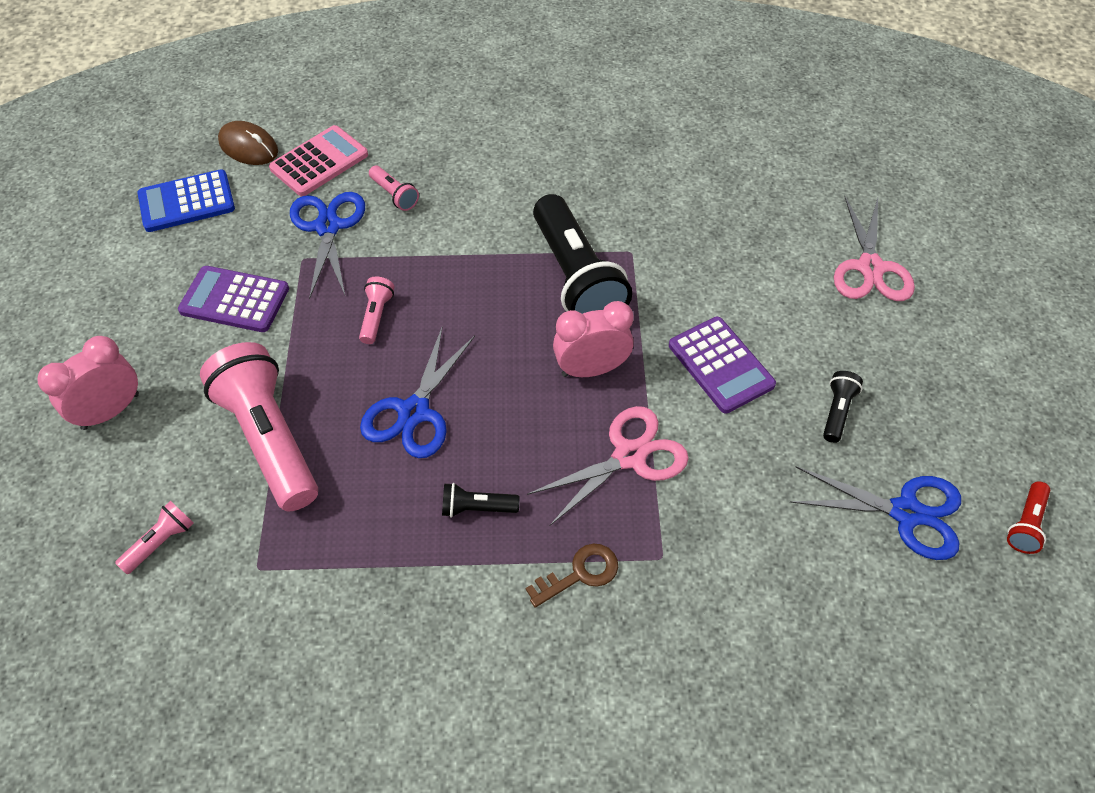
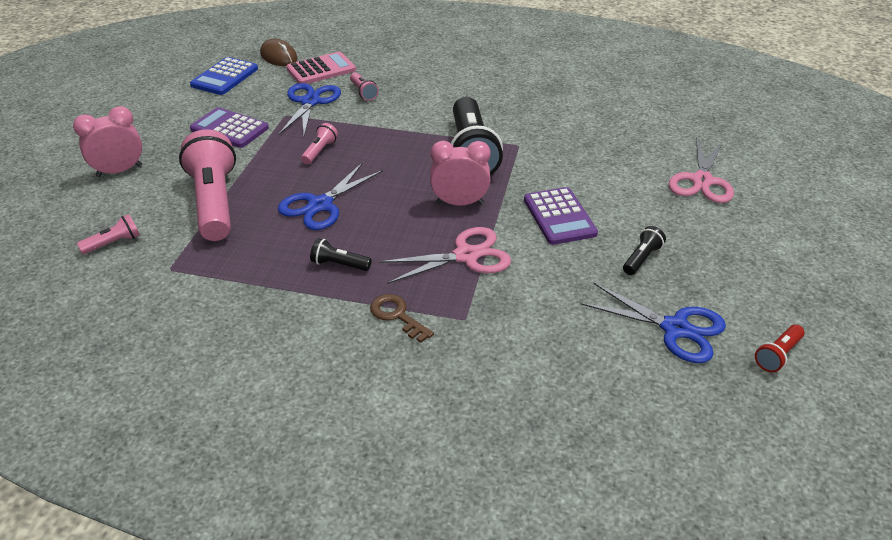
camera: 15 degrees right, 15 degrees down
(187, 202) = (225, 77): blue calculator -> blue calculator turned 60 degrees counterclockwise
(579, 574) = (397, 316): brown key -> brown key turned 120 degrees counterclockwise

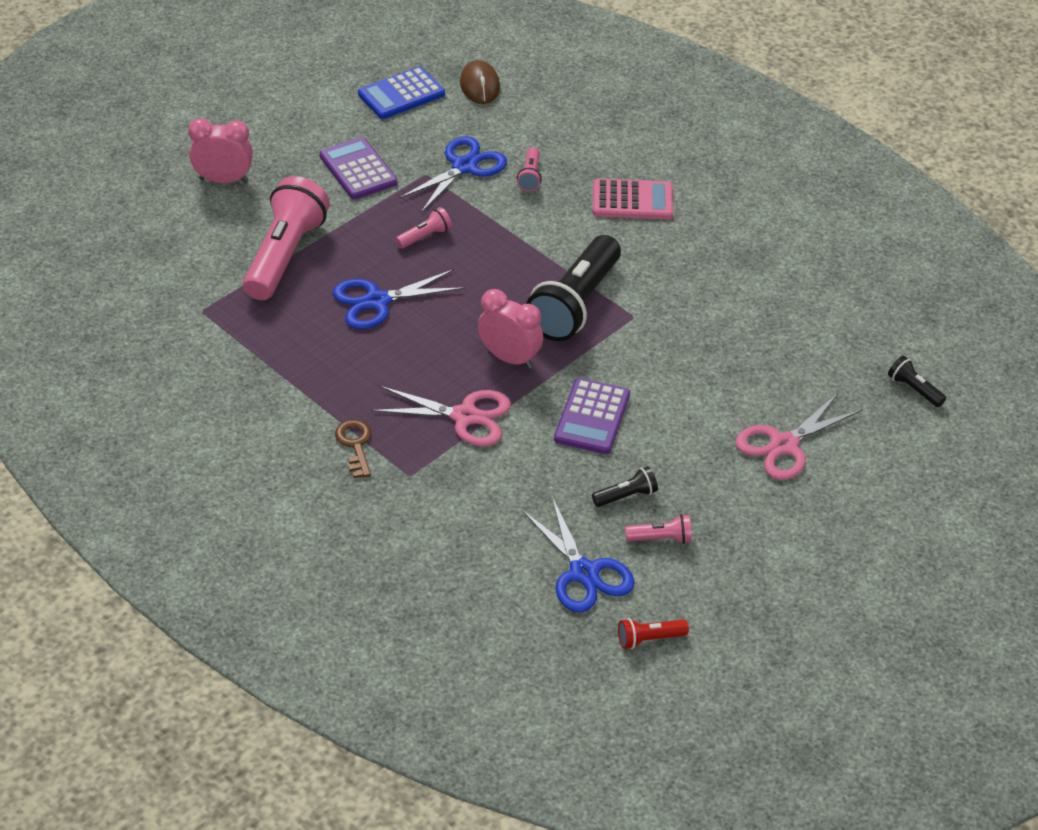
camera: 30 degrees right, 5 degrees up
(114, 243) = (172, 262): pink flashlight -> pink flashlight (661, 538)
(321, 69) = (511, 124): pink calculator -> pink calculator (632, 200)
(339, 264) = (345, 372): black flashlight -> black flashlight (914, 389)

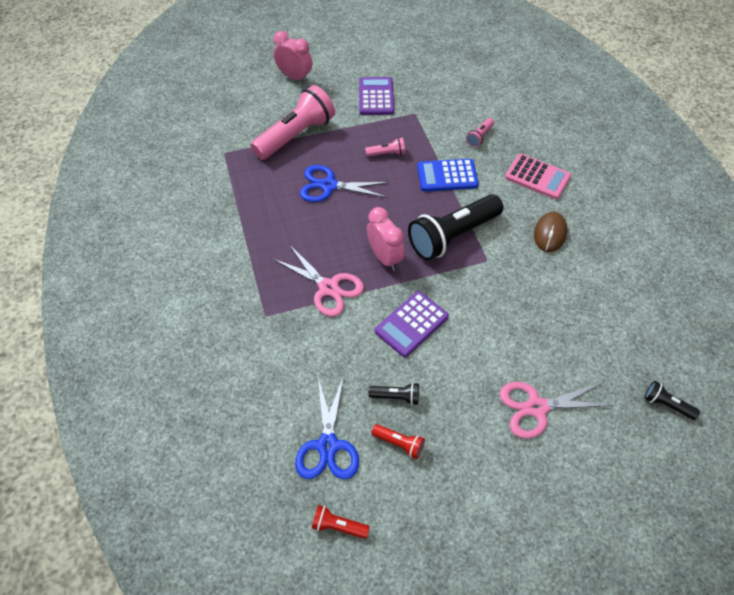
camera: 30 degrees right, 10 degrees up
(355, 445) = (247, 279): brown key -> none
(401, 94) = (434, 59): blue calculator -> blue calculator (447, 176)
(464, 167) = (441, 117): blue scissors -> none
(479, 85) = (485, 68): brown mouse -> brown mouse (550, 233)
(661, 538) = (399, 443): pink flashlight -> red flashlight
(914, 389) = (666, 404): black flashlight -> black flashlight turned 45 degrees counterclockwise

